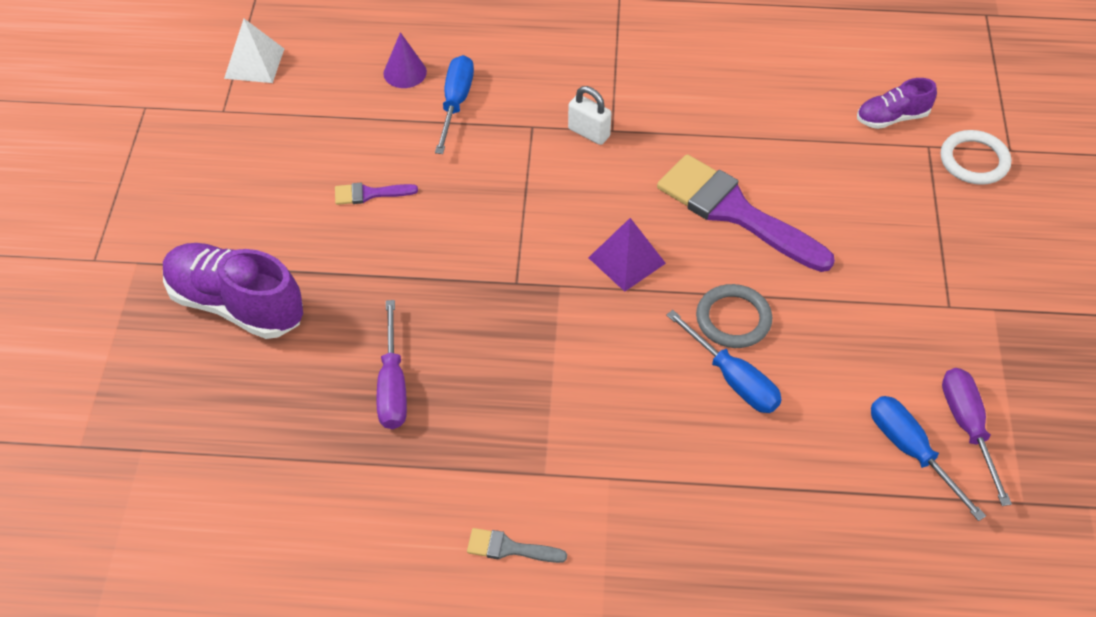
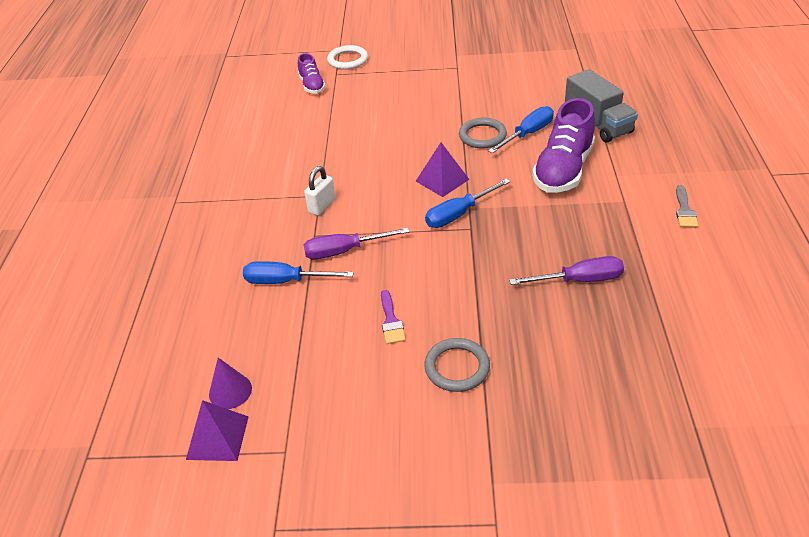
camera: 90 degrees left, 10 degrees down
(236, 304) = (526, 391): purple shoe -> purple shoe (563, 170)
(254, 63) = (217, 437): white pyramid -> purple pyramid
(286, 247) = (457, 367): none -> grey ring
(405, 72) = (245, 318): purple cone -> purple cone (230, 391)
(734, 212) = (394, 139): purple brush -> none
(756, 483) = (598, 123): none -> grey truck
(911, 451) = (557, 77): blue screwdriver -> blue screwdriver (459, 214)
(967, 427) = (536, 62): purple screwdriver -> purple screwdriver (344, 251)

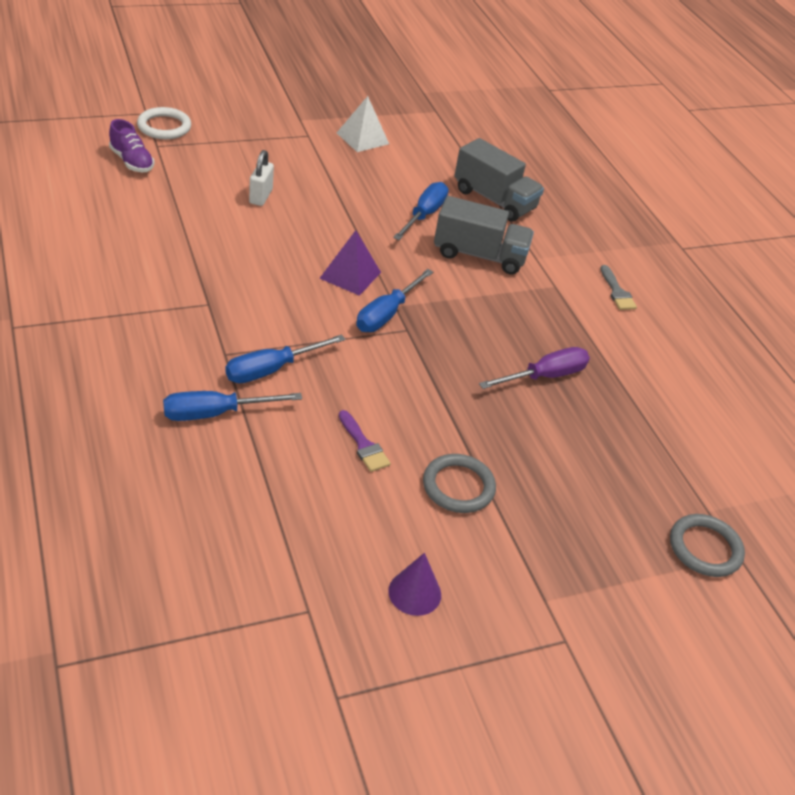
camera: 30 degrees left, 0 degrees up
(217, 437) = (218, 610): purple pyramid -> none
(230, 391) = (208, 554): purple cone -> purple cone (414, 592)
(322, 206) = (218, 317): white padlock -> white padlock (260, 196)
(344, 251) = (272, 370): purple screwdriver -> blue screwdriver
(482, 136) = (374, 219): grey ring -> grey ring (705, 548)
(501, 70) = (362, 138): none -> white pyramid
(563, 170) = (479, 255): purple shoe -> grey truck

